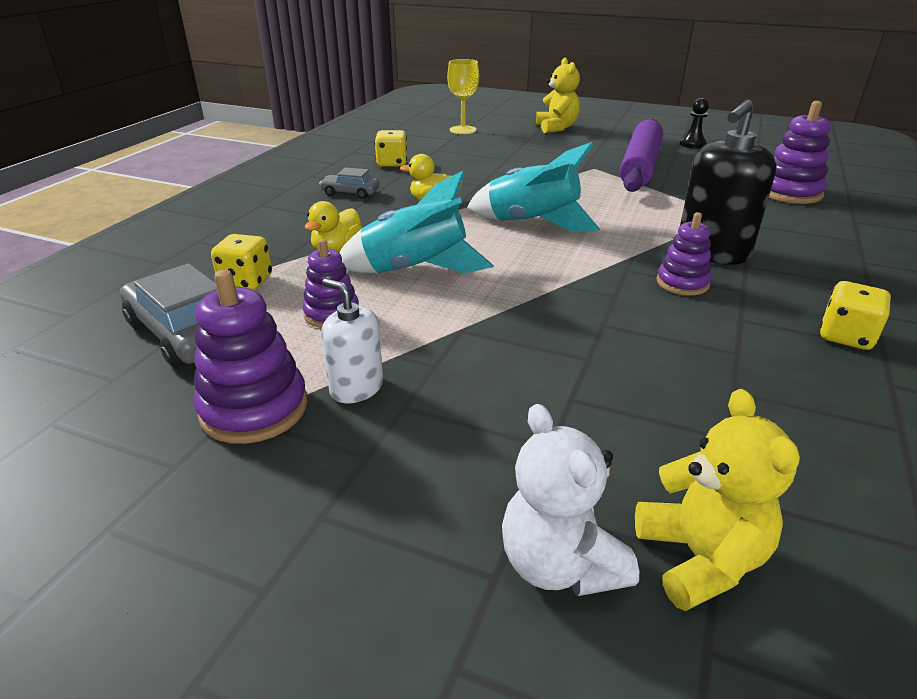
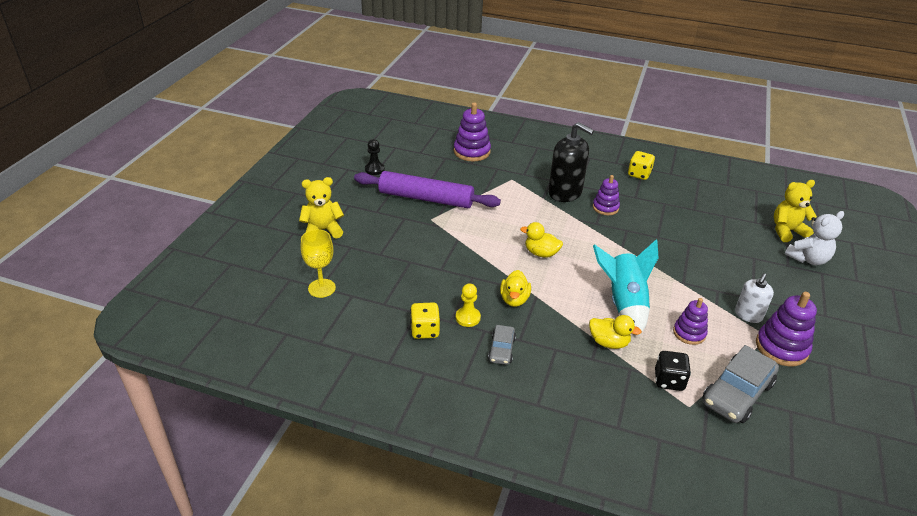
camera: 95 degrees left, 5 degrees up
(246, 282) = (669, 380): yellow dice -> black dice
(407, 180) = (468, 318): none -> yellow pawn
(532, 223) = (541, 253): turquoise rocket -> yellow duck

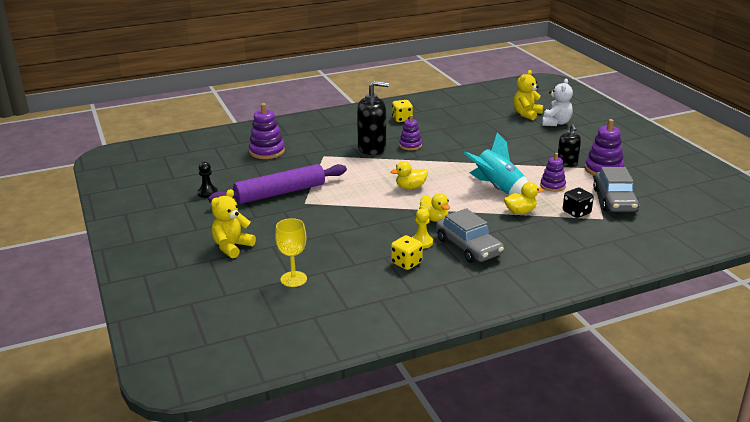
camera: 40 degrees left, 10 degrees down
(501, 349) = (468, 247): grey car -> grey car, size x1.83
(748, 315) = (567, 163): white soap dispenser -> black soap dispenser

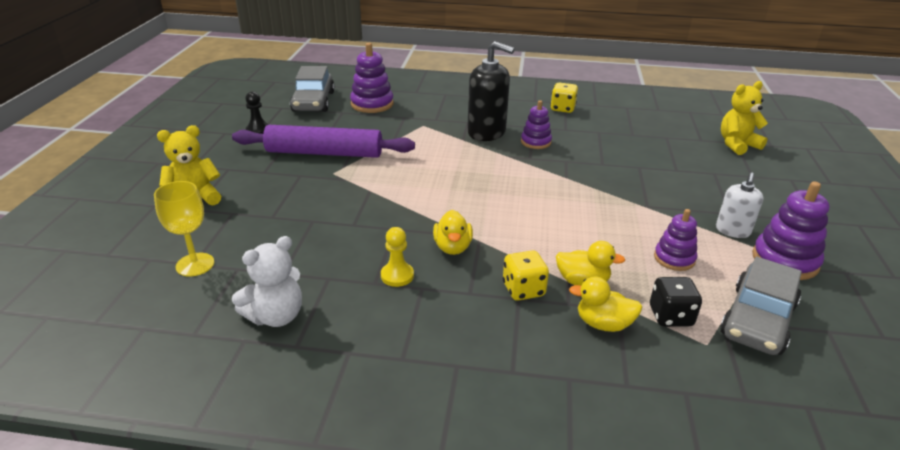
camera: 30 degrees right, 5 degrees up
(406, 263) = (342, 298): yellow dice -> yellow dice (523, 290)
(410, 187) = (474, 194): yellow duck -> yellow duck (603, 324)
(468, 247) = (449, 308): grey car -> grey car (313, 101)
(498, 189) = (587, 235): turquoise rocket -> none
(556, 123) = (770, 168): white teddy bear -> white teddy bear (276, 316)
(567, 163) = (732, 231): black soap dispenser -> white soap dispenser

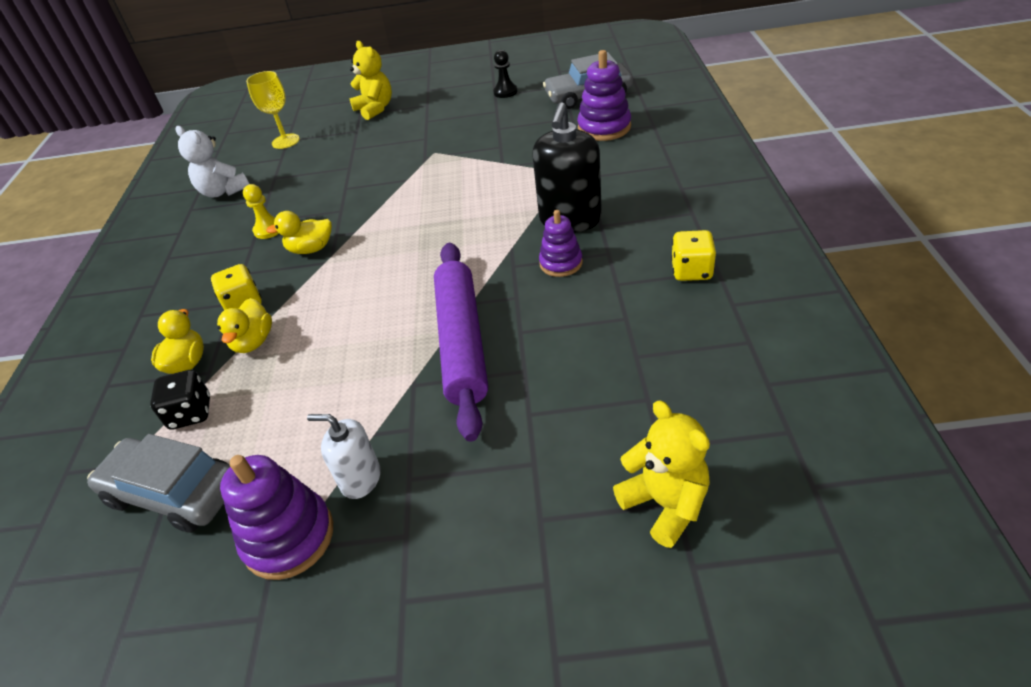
camera: 85 degrees right, 10 degrees up
(324, 153) = (472, 136): purple rolling pin -> purple rolling pin (461, 342)
(674, 258) = (293, 415): purple stacking toy -> none

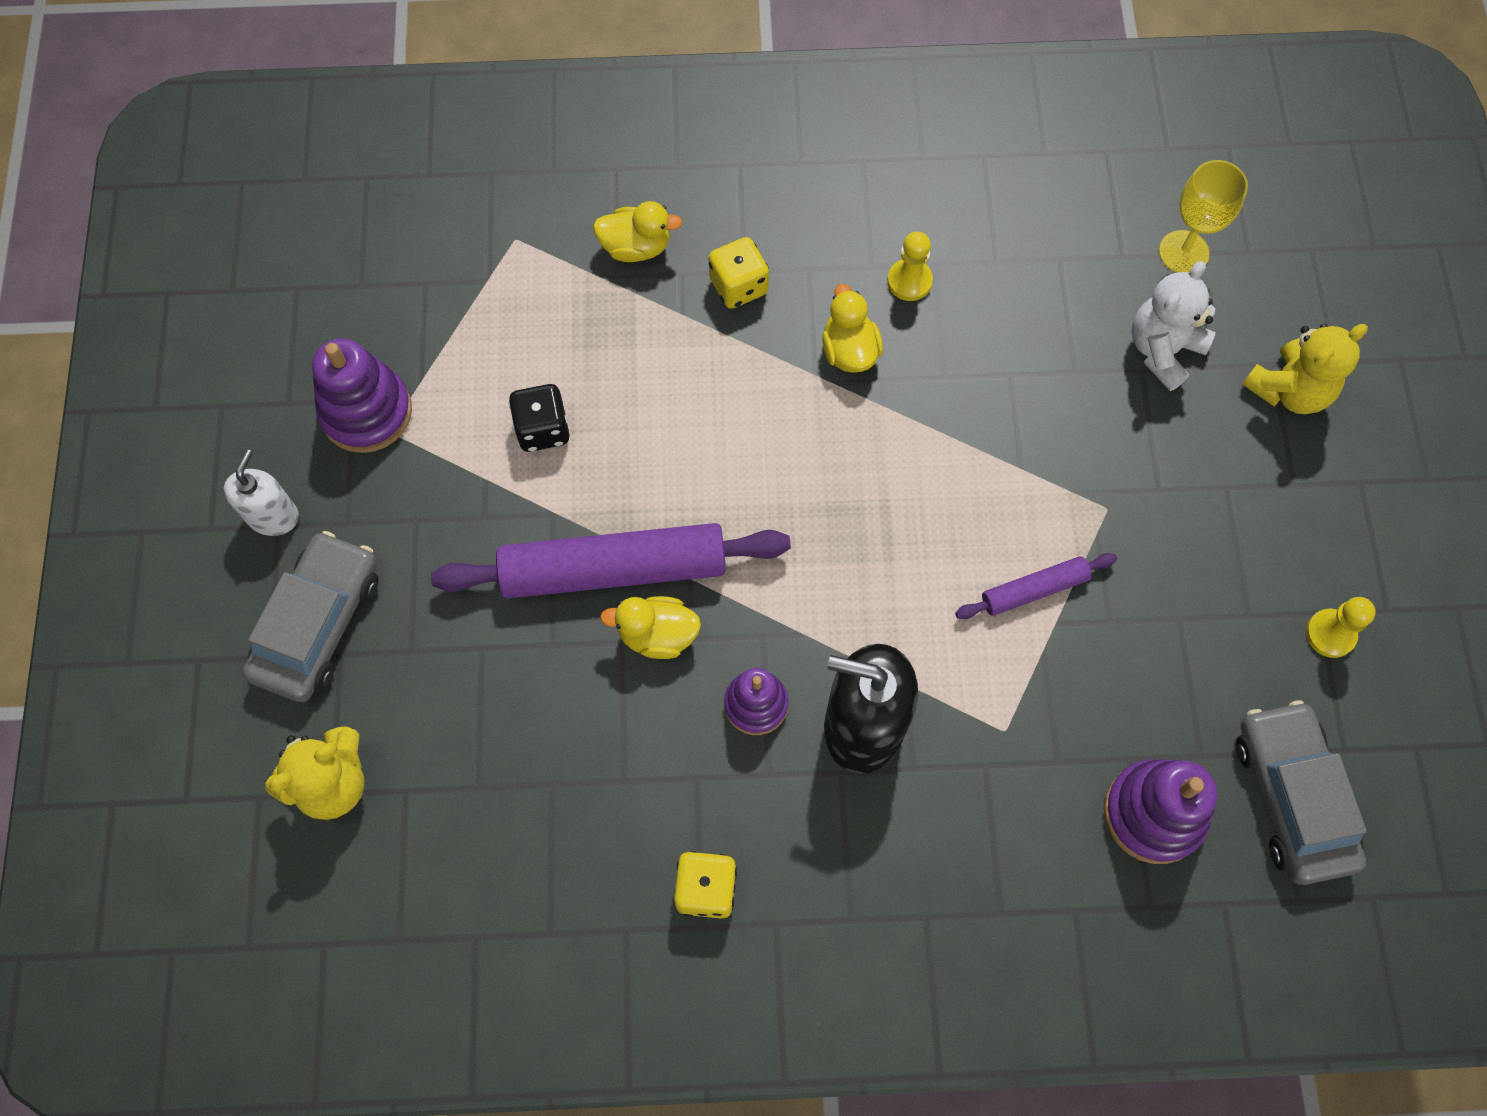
camera: 85 degrees right, 25 degrees up
(174, 492) = (442, 288): grey car -> grey car (318, 624)
(191, 413) = (551, 274): black dice -> black dice (542, 429)
(223, 191) = (1030, 189): white teddy bear -> white teddy bear (1162, 350)
(253, 342) = (661, 315): yellow duck -> yellow duck (657, 635)
(360, 479) = (424, 471): white soap dispenser -> white soap dispenser (273, 516)
(481, 170) = (1034, 590): none -> purple rolling pin
(505, 92) = (1330, 634): black pawn -> yellow pawn

